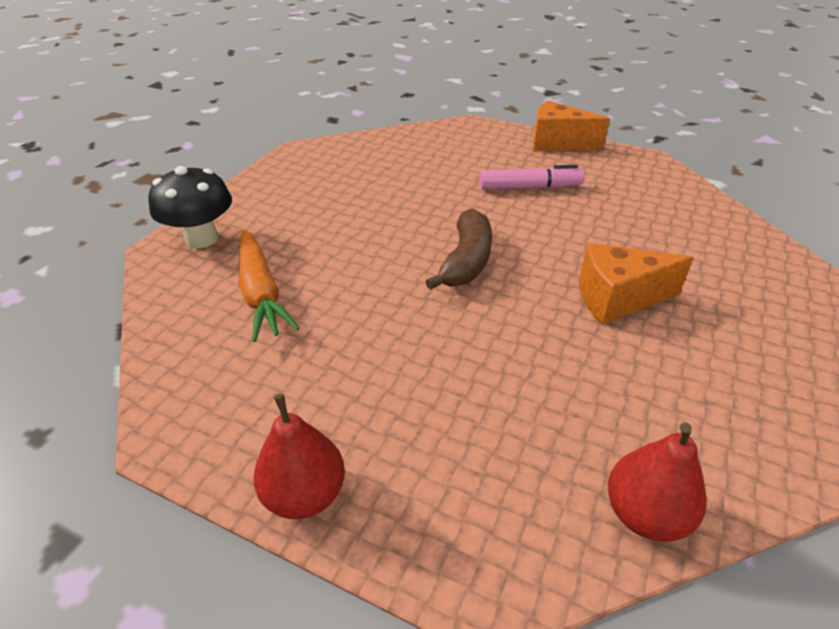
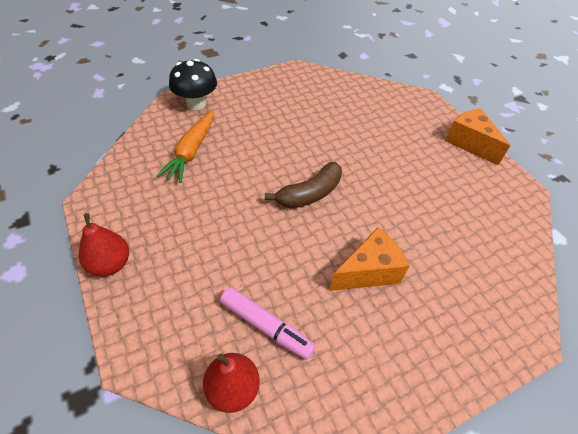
camera: 35 degrees right, 10 degrees up
(529, 187) = (407, 166): pink marker -> pink marker (266, 326)
(617, 299) = (368, 272): orange cheese -> orange cheese turned 120 degrees clockwise

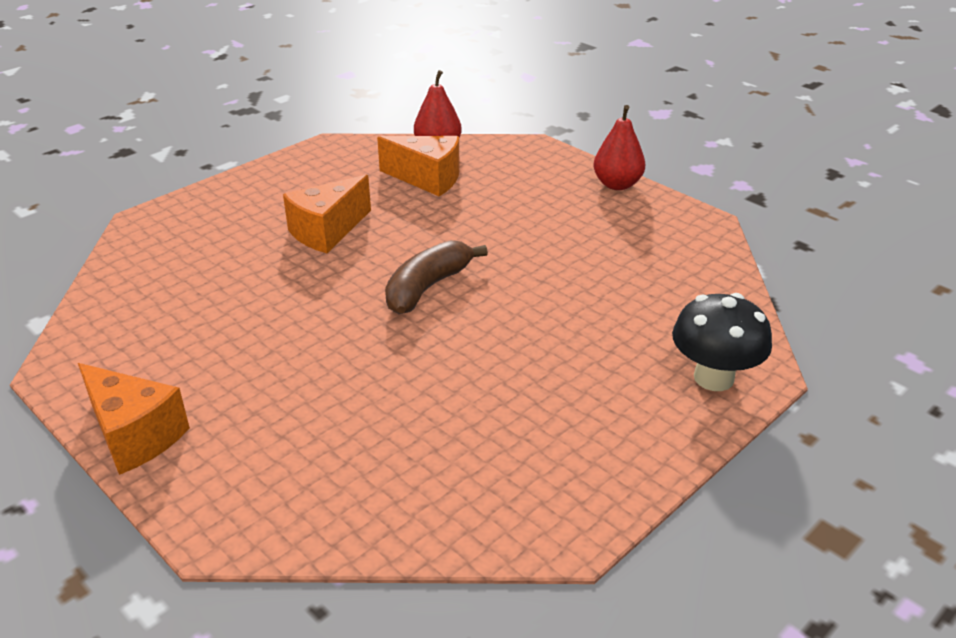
camera: 165 degrees right, 15 degrees down
(191, 151) = (641, 300): orange carrot -> none
(266, 326) = (427, 179): pink marker -> orange cheese

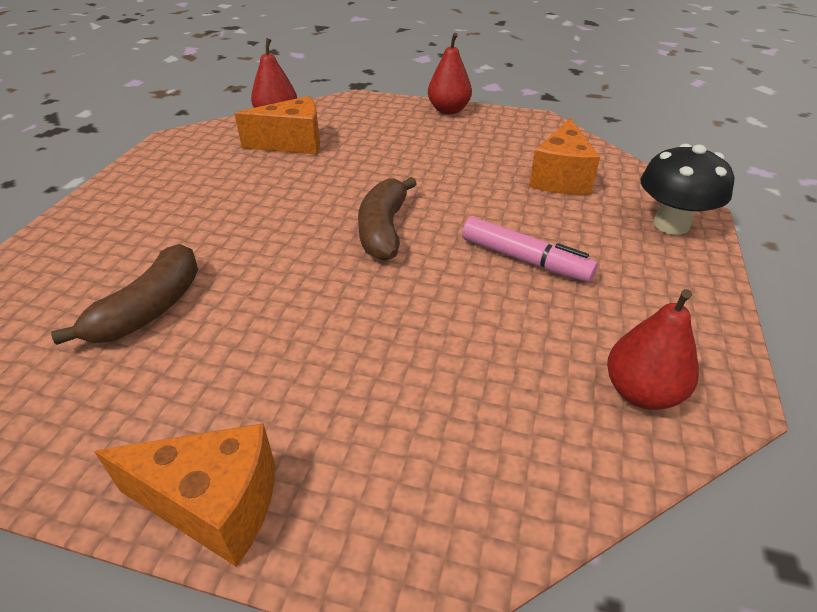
camera: 30 degrees left, 5 degrees up
(197, 290) = (149, 309): none -> brown banana
(327, 231) = (240, 211): orange cheese -> orange cheese (560, 178)
(497, 498) = (641, 392): none -> red pear
(524, 357) = (524, 259): none -> pink marker

